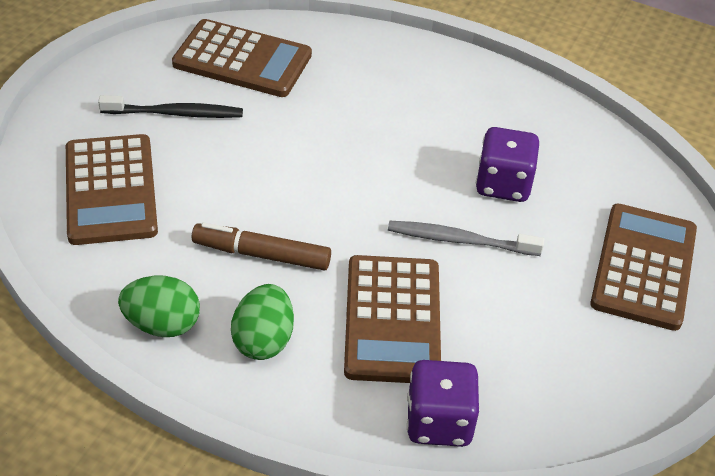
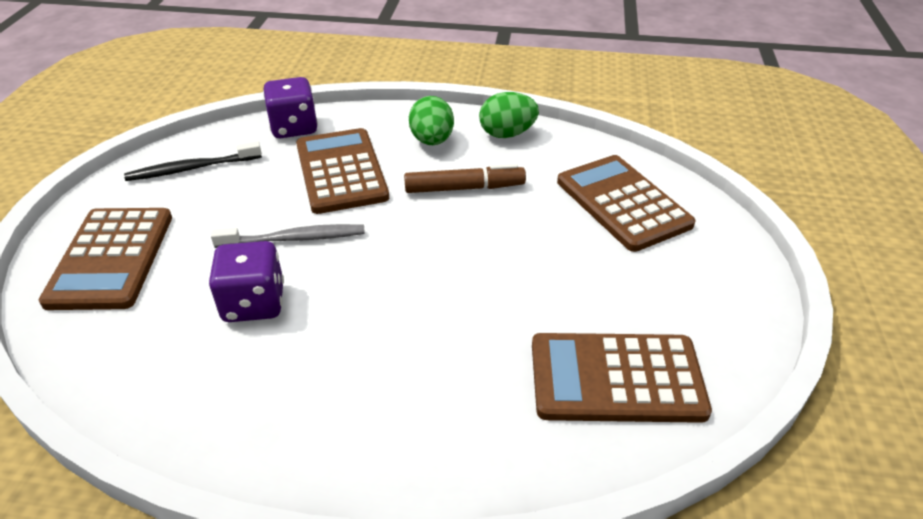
camera: 165 degrees right, 5 degrees down
(175, 113) = (632, 286): black toothbrush -> black toothbrush (192, 168)

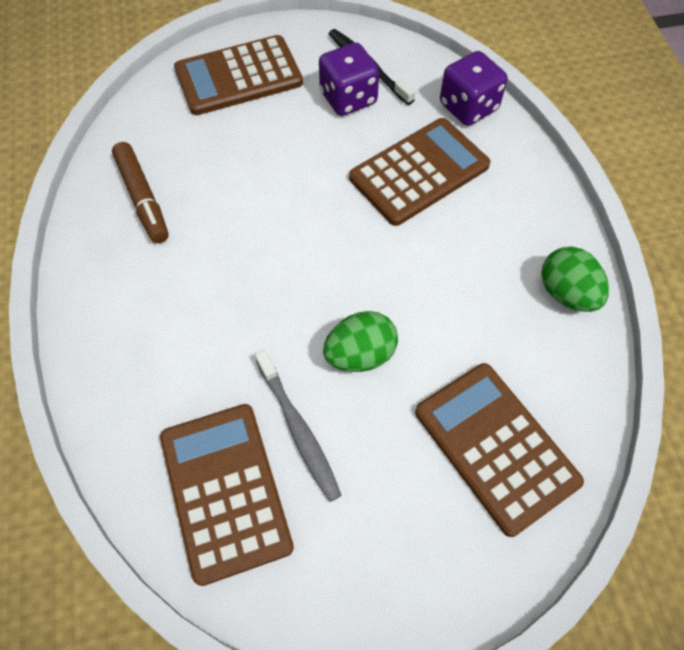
camera: 70 degrees right, 20 degrees up
(254, 303) = (223, 186): purple dice -> purple dice (348, 98)
(294, 239) = (309, 178): grey toothbrush -> grey toothbrush (298, 429)
(432, 141) = (512, 227): green egg -> green egg (360, 355)
(464, 188) = (445, 283): brown marker -> brown marker (143, 198)
(622, 203) = (495, 447): brown calculator -> brown calculator turned 75 degrees counterclockwise

